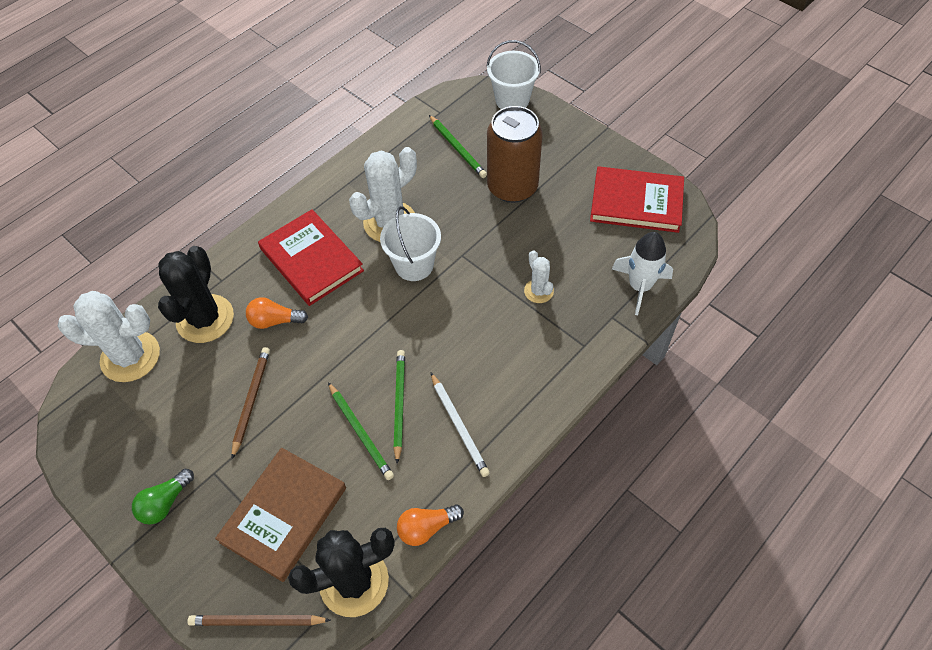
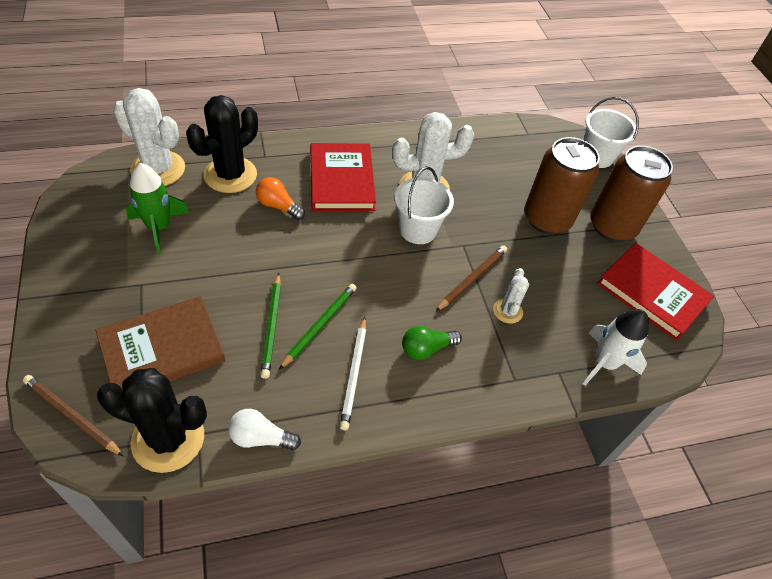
camera: 25 degrees right, 5 degrees down
(165, 503) = (90, 282): green light bulb -> green light bulb (426, 349)
(183, 411) = (159, 227): none -> green rocket
(251, 400) = (212, 251): brown pencil -> brown pencil (472, 278)
(427, 528) = (260, 438): orange light bulb -> white light bulb
(457, 148) = (522, 166): green pencil -> none
(568, 161) = (612, 226): none -> brown can

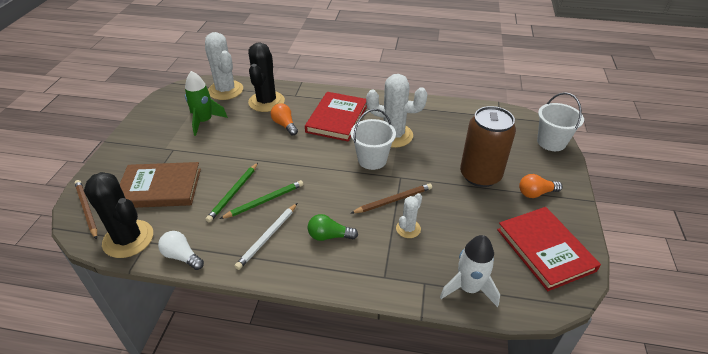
camera: 30 degrees right, 10 degrees down
(230, 175) = (266, 102): black cactus -> black cactus turned 60 degrees counterclockwise
(612, 226) = (536, 193): brown can -> orange light bulb

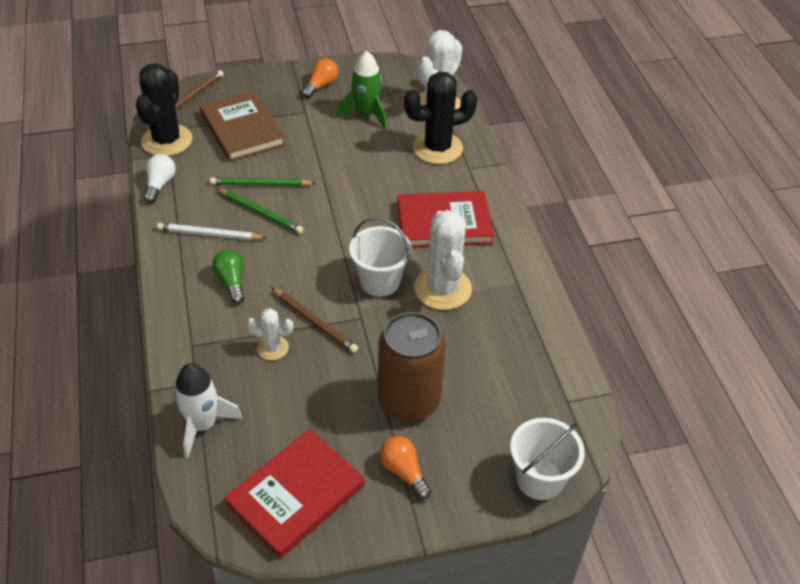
camera: 65 degrees right, 5 degrees up
(284, 125) = (400, 181): orange light bulb -> orange light bulb (321, 86)

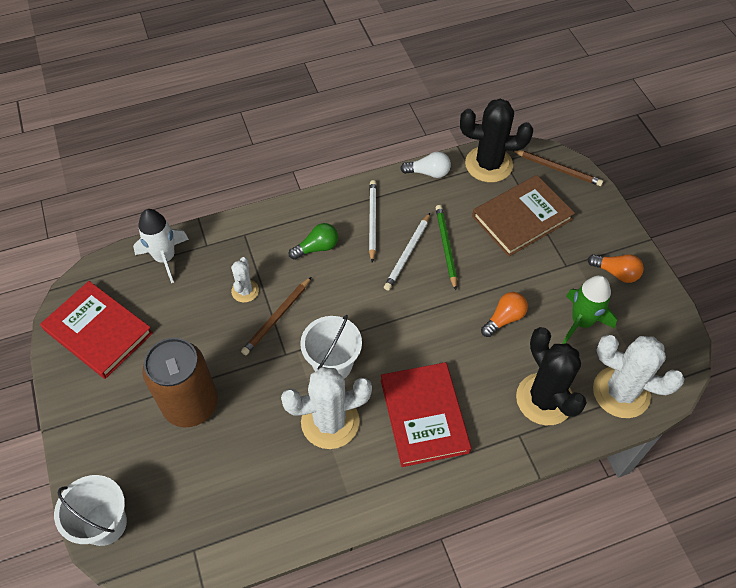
camera: 85 degrees right, 10 degrees up
(260, 212) = (407, 253): green pencil -> white pencil
(404, 472) = (116, 408): orange light bulb -> orange light bulb (504, 319)

